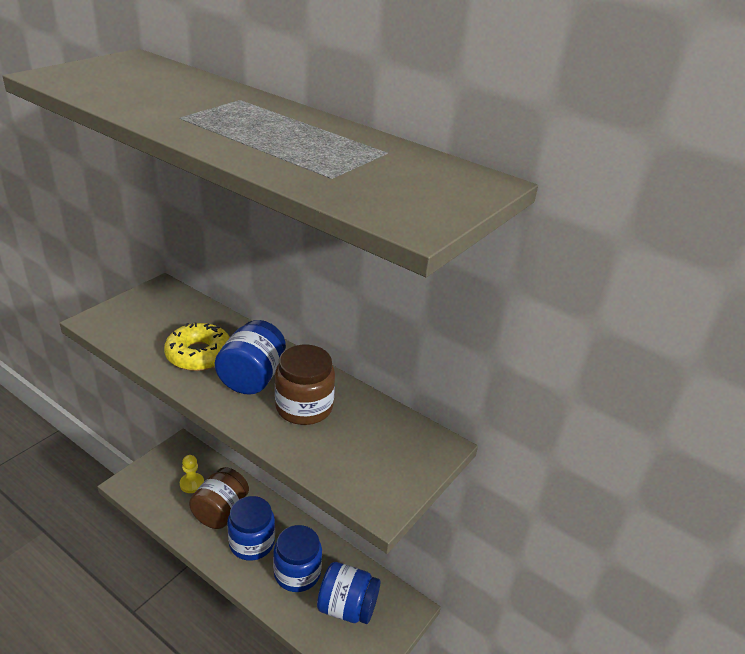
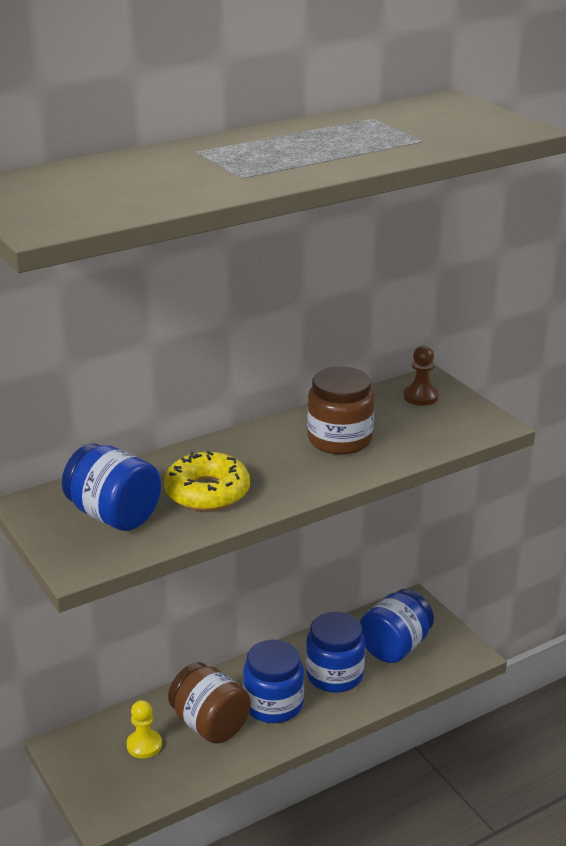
camera: 65 degrees left, 5 degrees down
(252, 378) = (273, 463): blue jar -> blue jar (114, 515)
(406, 445) = (420, 397): none -> brown pawn

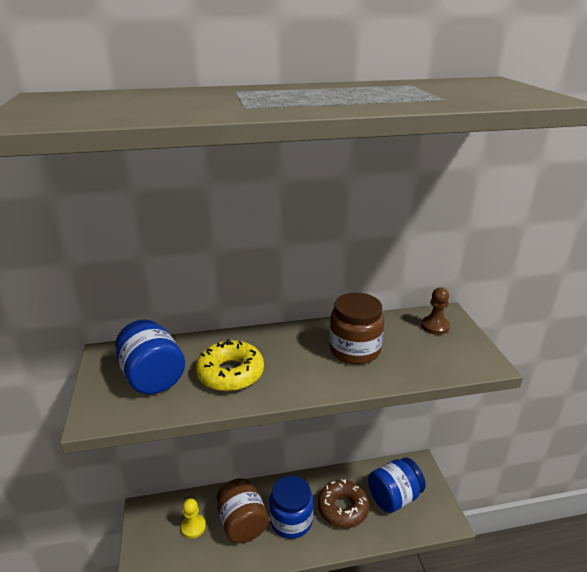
camera: 20 degrees right, 0 degrees up
(334, 675) = (342, 508): blue jar -> brown donut

